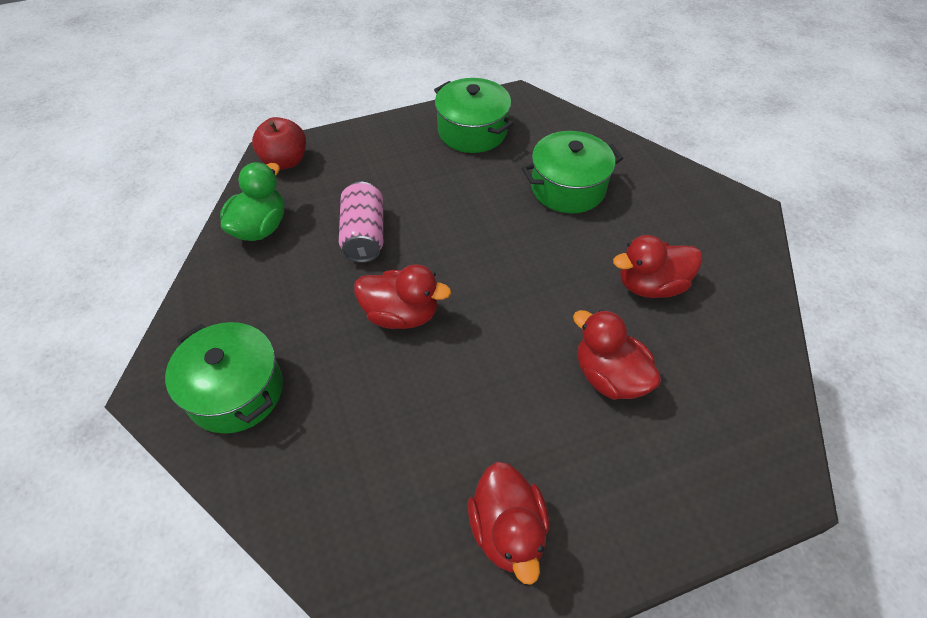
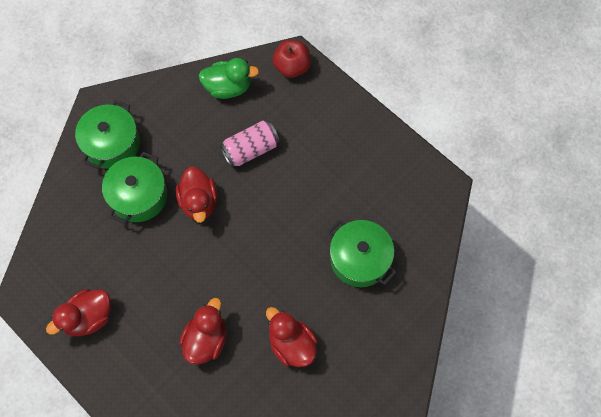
camera: 65 degrees right, 15 degrees up
(472, 131) = (386, 170): green pot -> green pot (139, 196)

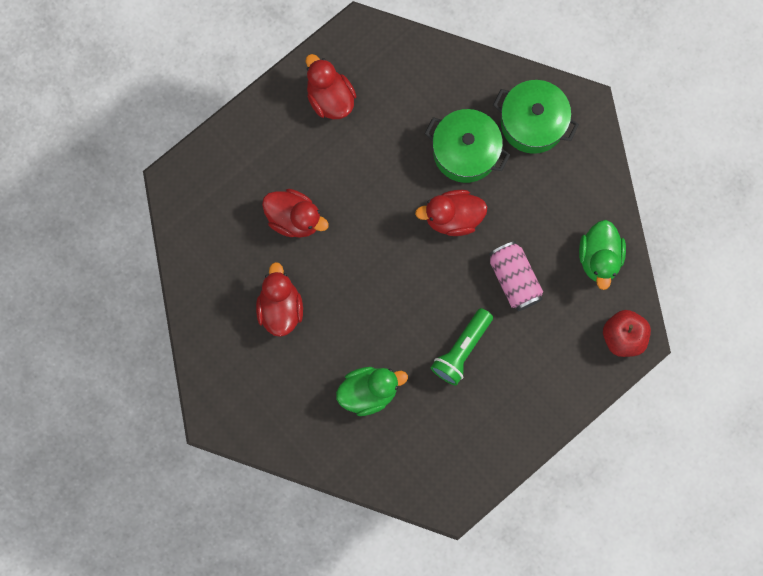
camera: 95 degrees right, 10 degrees up
(291, 344) = (280, 308): red duck -> red duck turned 60 degrees counterclockwise
(315, 186) = (461, 350): none -> green flashlight
(359, 259) = (369, 392): green pot -> green duck

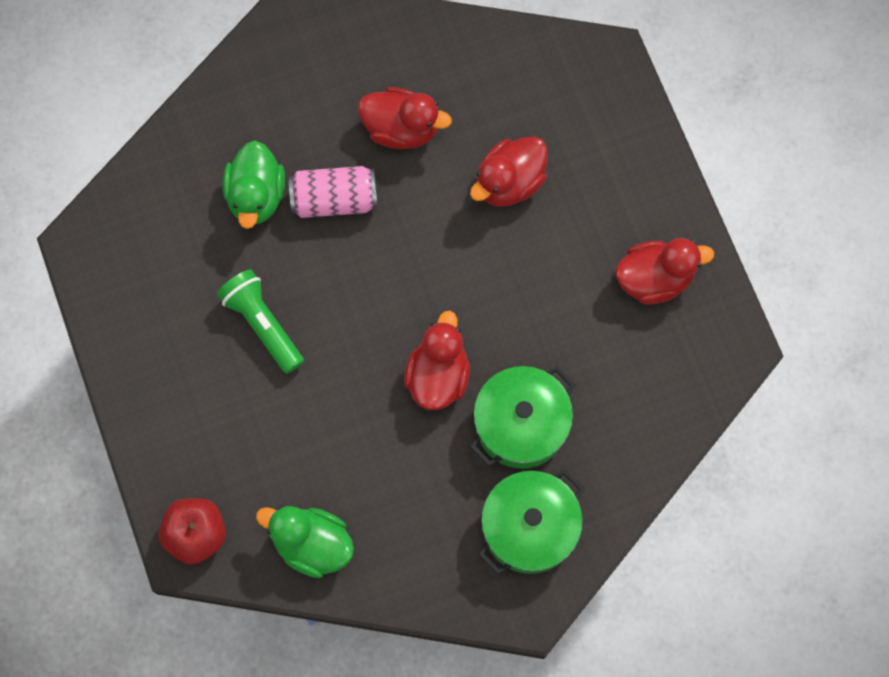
camera: 110 degrees right, 5 degrees down
(514, 279) = (327, 423): pink can -> pink can (334, 200)

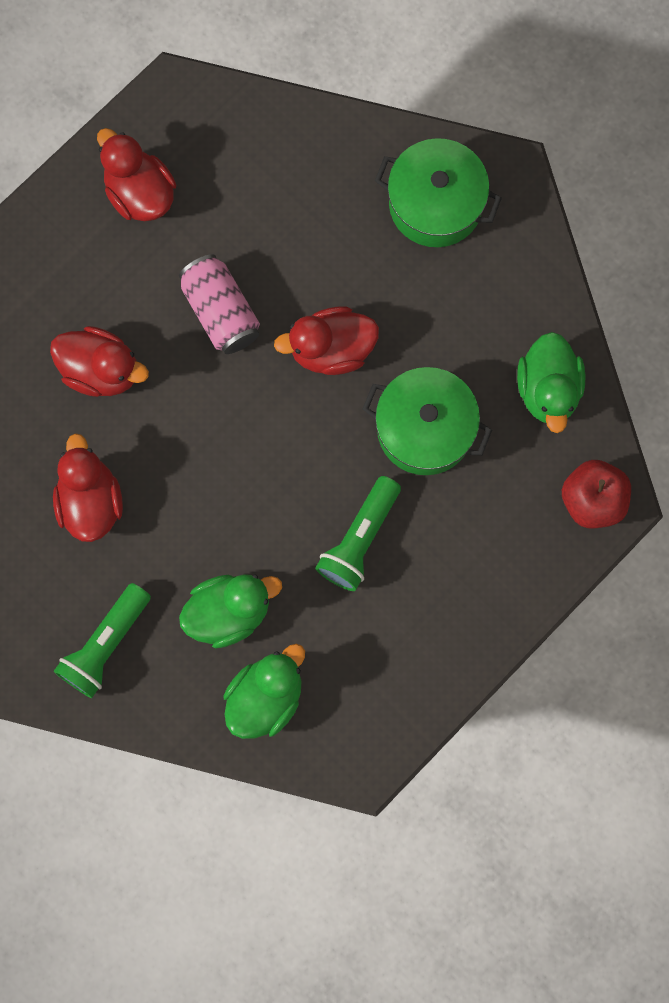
camera: 115 degrees left, 5 degrees up
(174, 194) = (265, 697): none -> green duck
(279, 93) = (106, 645): none -> green flashlight
(334, 200) = (197, 532): pink can -> pink can (221, 312)
(521, 424) = (342, 253): green pot -> green pot (425, 429)

